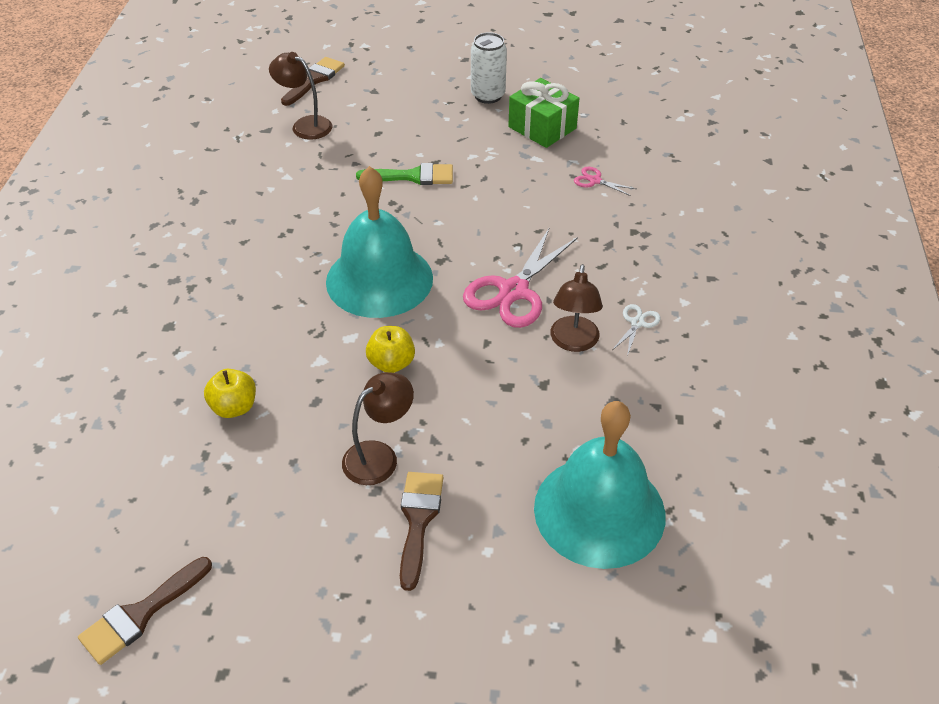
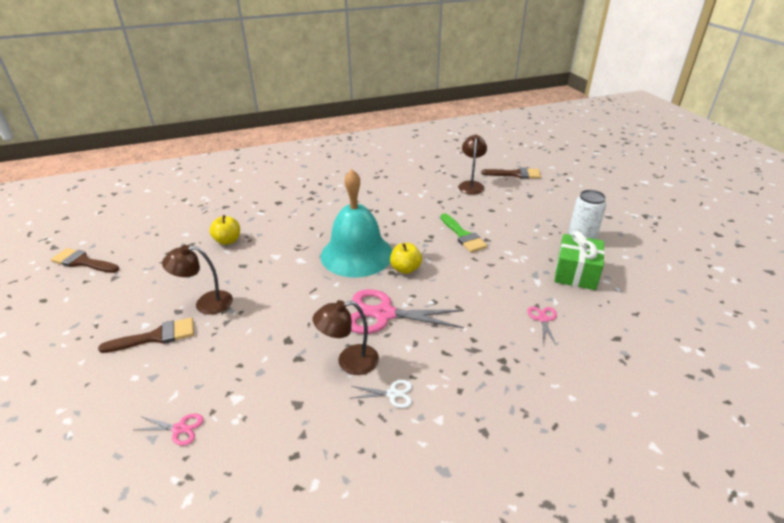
camera: 65 degrees right, 10 degrees down
(379, 456) = (206, 303): brown lamp -> brown lamp turned 150 degrees clockwise
(391, 363) = (286, 283): yellow apple -> yellow apple (405, 269)
(599, 510) = (179, 429): turquoise bell -> pink scissors

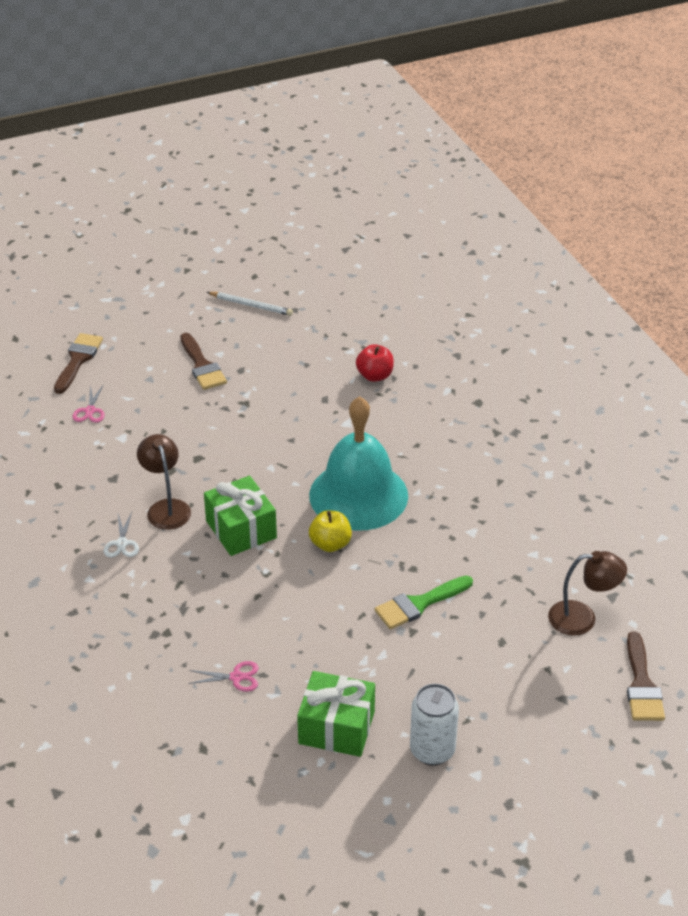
camera: 85 degrees right, 5 degrees up
(83, 262) = (319, 279): brown brush -> brown brush (78, 360)
(87, 303) = (251, 305): none -> white pencil
(206, 303) = (254, 386): brown lamp -> none
(228, 241) = (375, 376): yellow apple -> red apple
(384, 314) = (241, 529): pink scissors -> green gift

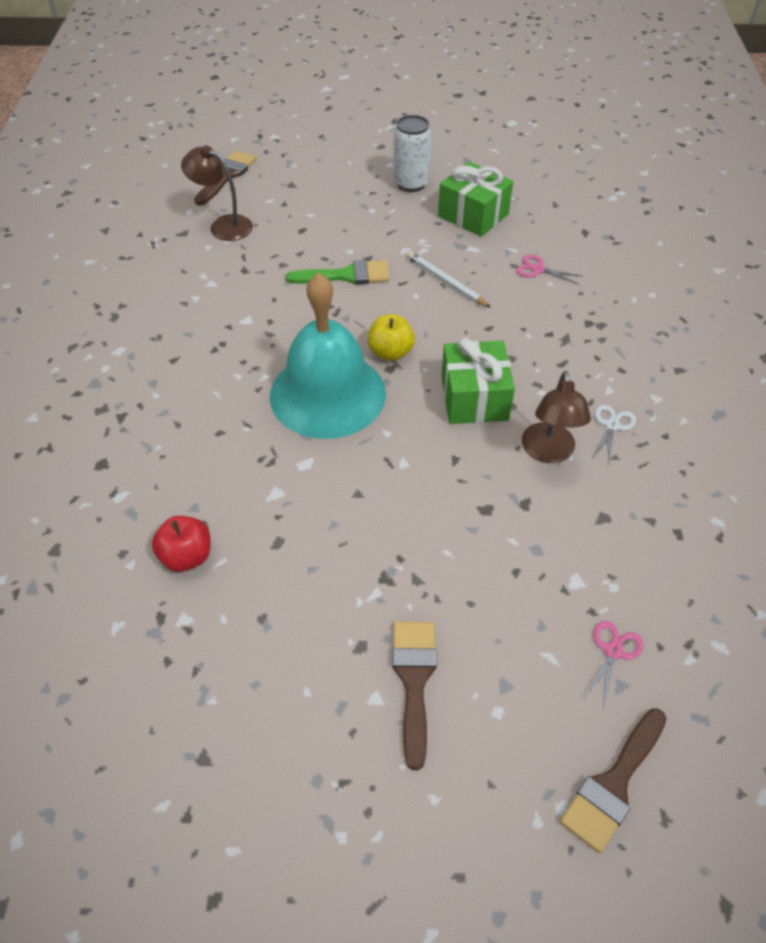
camera: 155 degrees left, 10 degrees up
(251, 305) = (267, 805): white pencil -> white pencil (446, 282)

